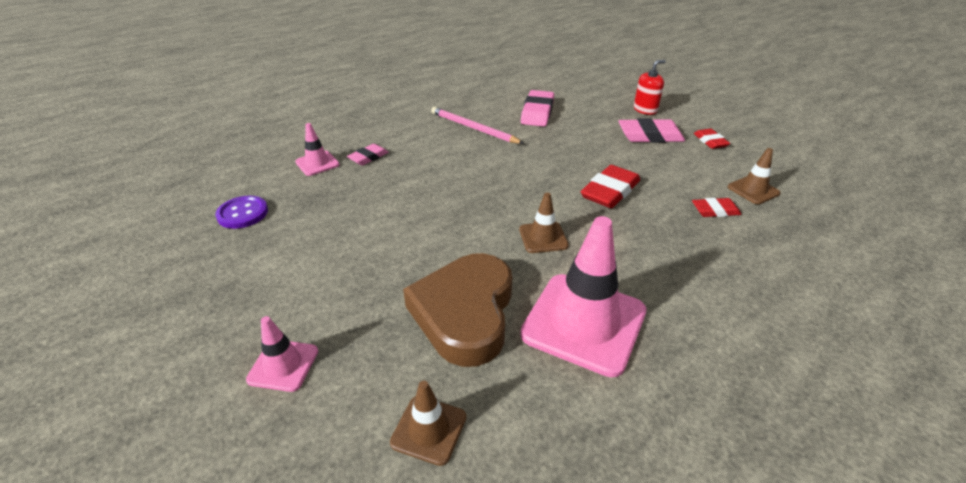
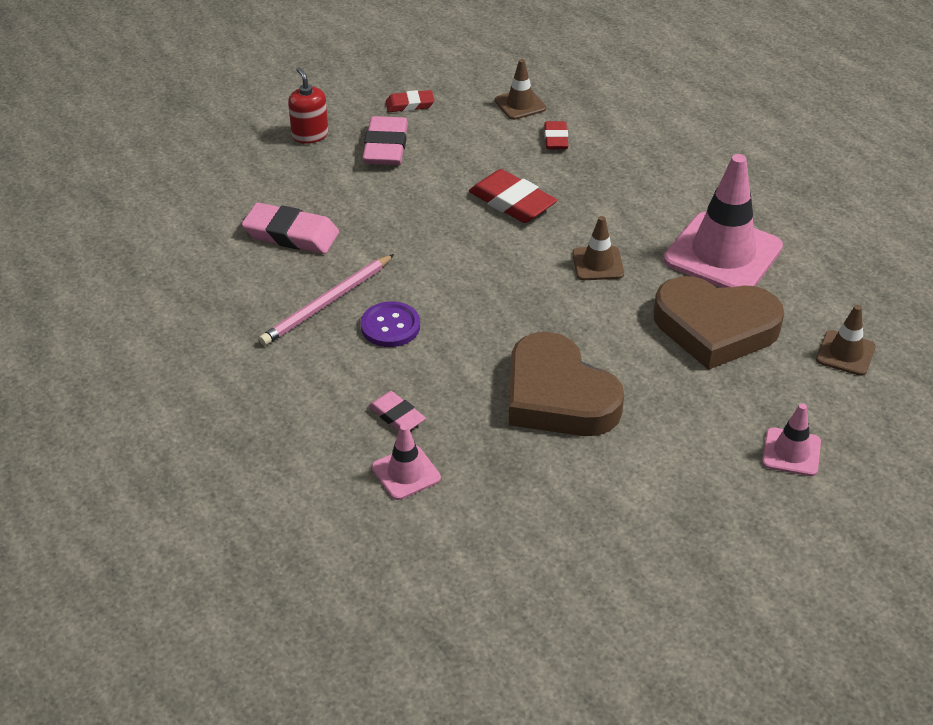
camera: 85 degrees left, 5 degrees up
(243, 213) = (534, 537): purple button -> purple button (390, 326)
(379, 220) = (558, 396): none -> brown heart

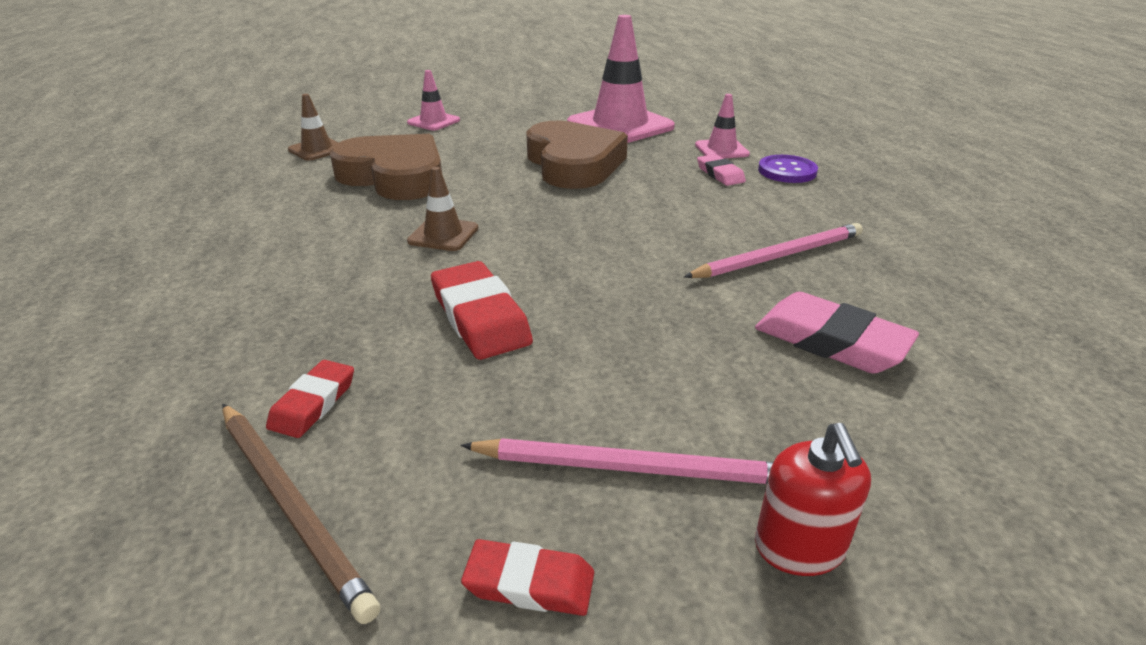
camera: 160 degrees left, 10 degrees down
(385, 146) = (633, 468): pink eraser -> pink pencil
(390, 326) = (708, 226): purple button -> purple button (787, 171)
(520, 104) = (291, 505): brown traffic cone -> brown pencil
(723, 254) = (304, 219): pink traffic cone -> pink traffic cone (620, 125)

